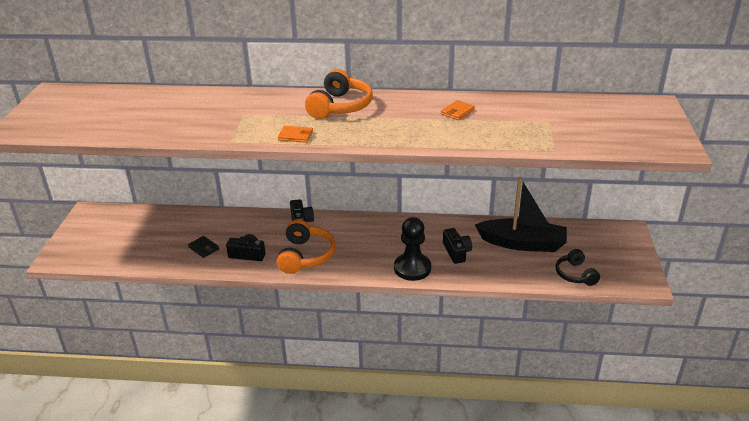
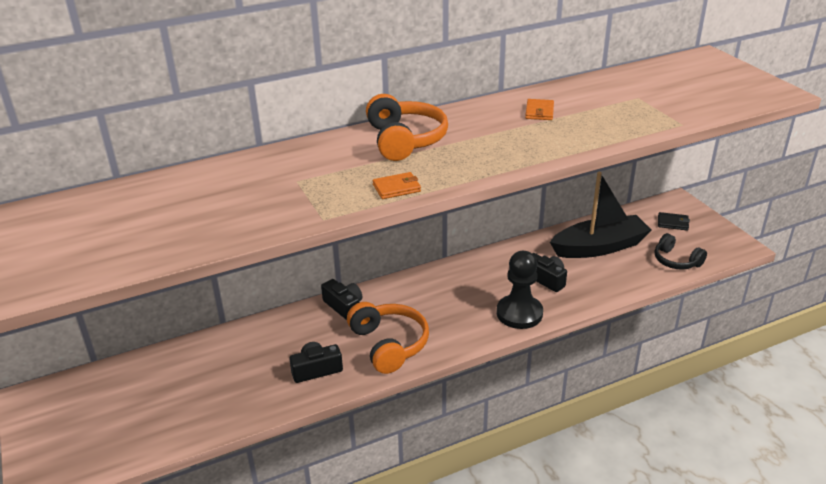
camera: 30 degrees left, 0 degrees up
(204, 248) = (250, 383): black wallet -> black wallet (673, 223)

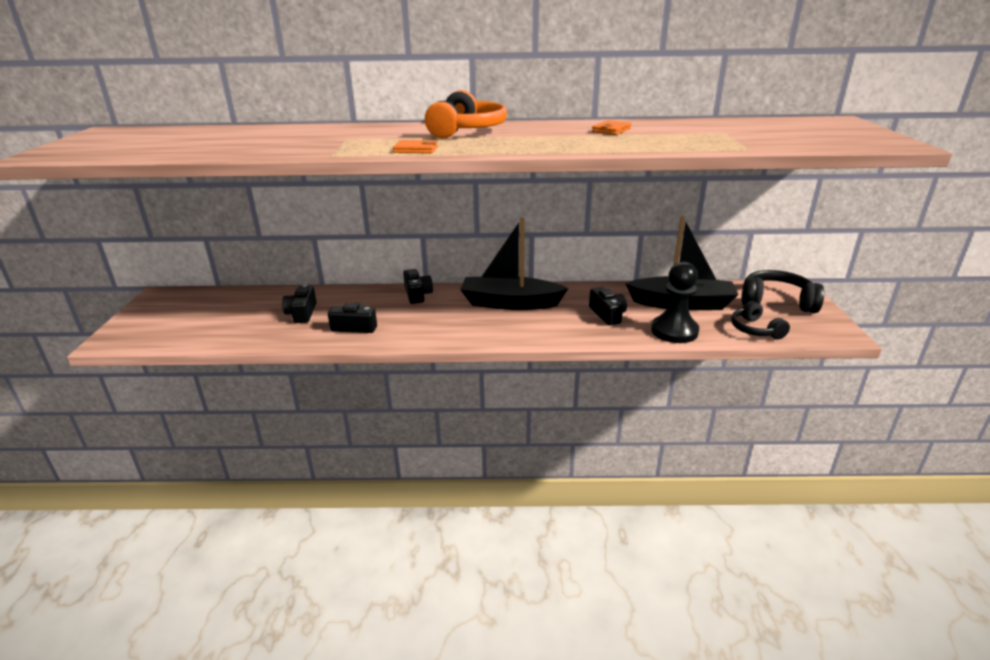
camera: 25 degrees right, 5 degrees down
(240, 369) = (302, 313): none -> black camera
(389, 344) = (427, 326): orange headphones -> none
(447, 291) = (510, 303): none -> black boat
(519, 313) = (559, 332): black pawn -> black pawn (674, 331)
(673, 223) = (776, 302): black wallet -> black headphones

